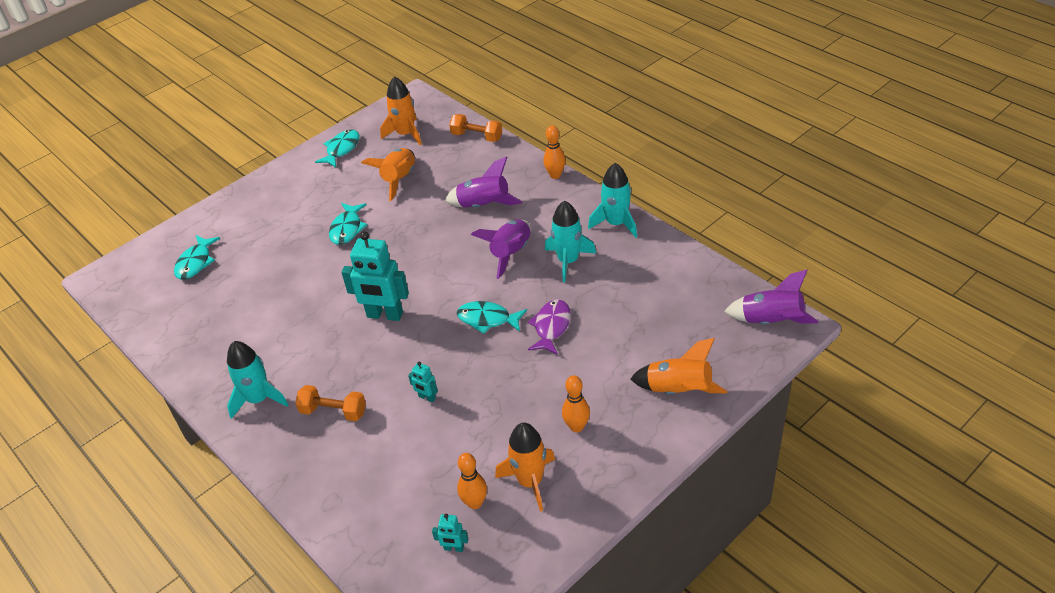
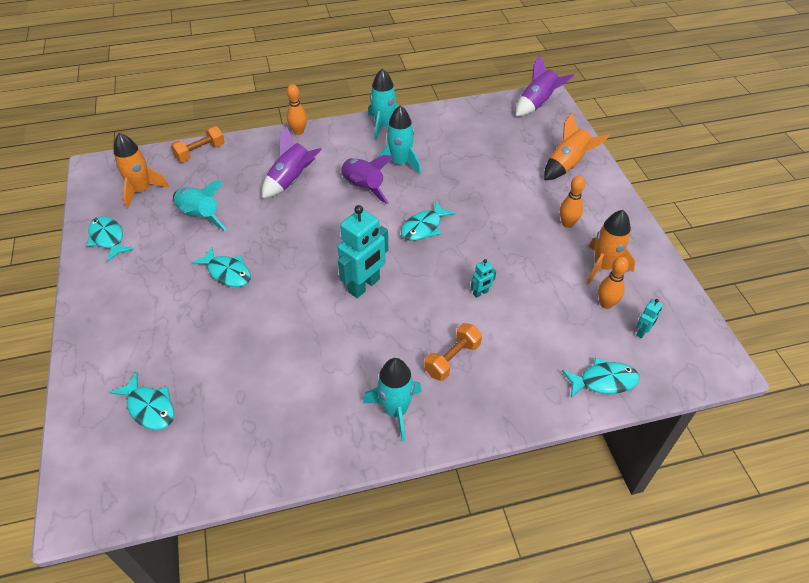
camera: 65 degrees left, 5 degrees up
(368, 536) = (603, 381): none -> turquoise fish
(399, 180) = (199, 216): orange rocket -> turquoise rocket
(551, 327) = (461, 198): purple fish -> none

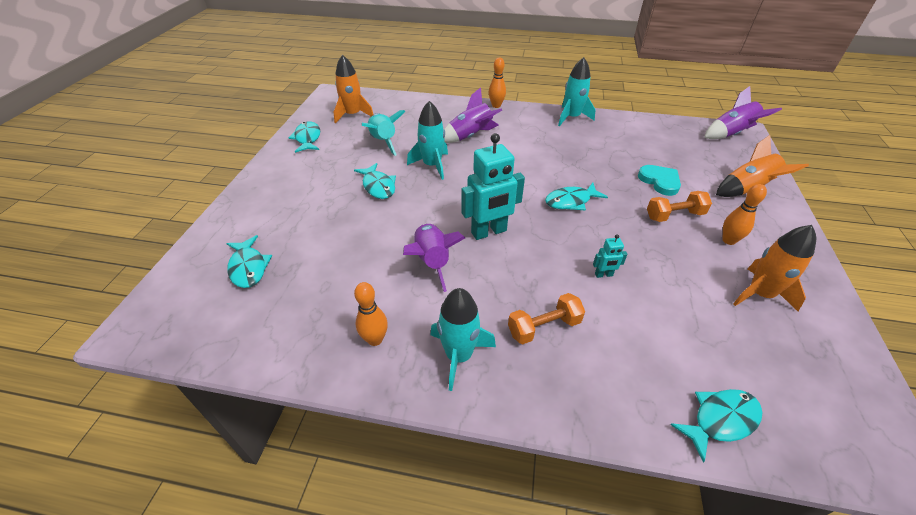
camera: 25 degrees right, 5 degrees down
(200, 152) = (411, 101): orange dumbbell -> orange dumbbell (674, 215)
(363, 188) = (529, 156): purple rocket -> purple rocket (432, 262)
(400, 163) = (573, 147): turquoise rocket -> turquoise rocket (432, 165)
(493, 179) = (660, 181): none -> turquoise heart
(603, 381) = (720, 420): turquoise fish -> turquoise fish turned 45 degrees counterclockwise
(606, 304) = (751, 334): orange bowling pin -> orange bowling pin (375, 339)
(642, 332) = (792, 381): turquoise robot -> none

